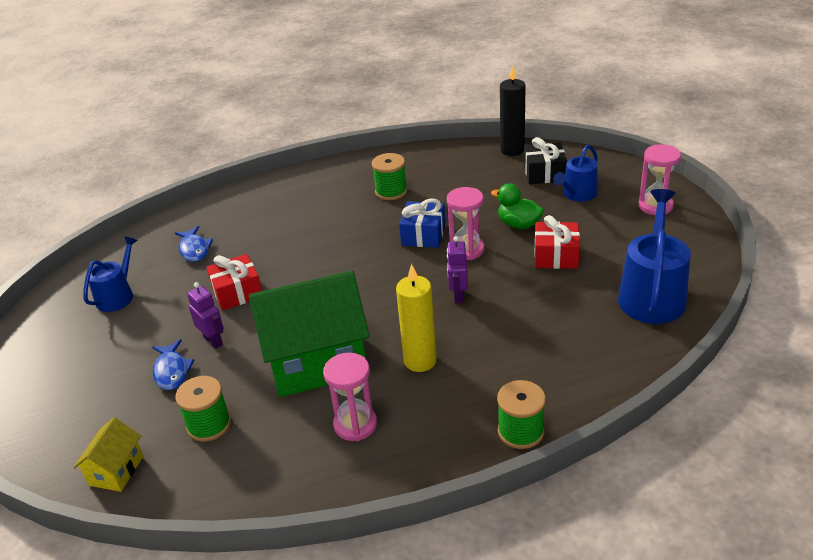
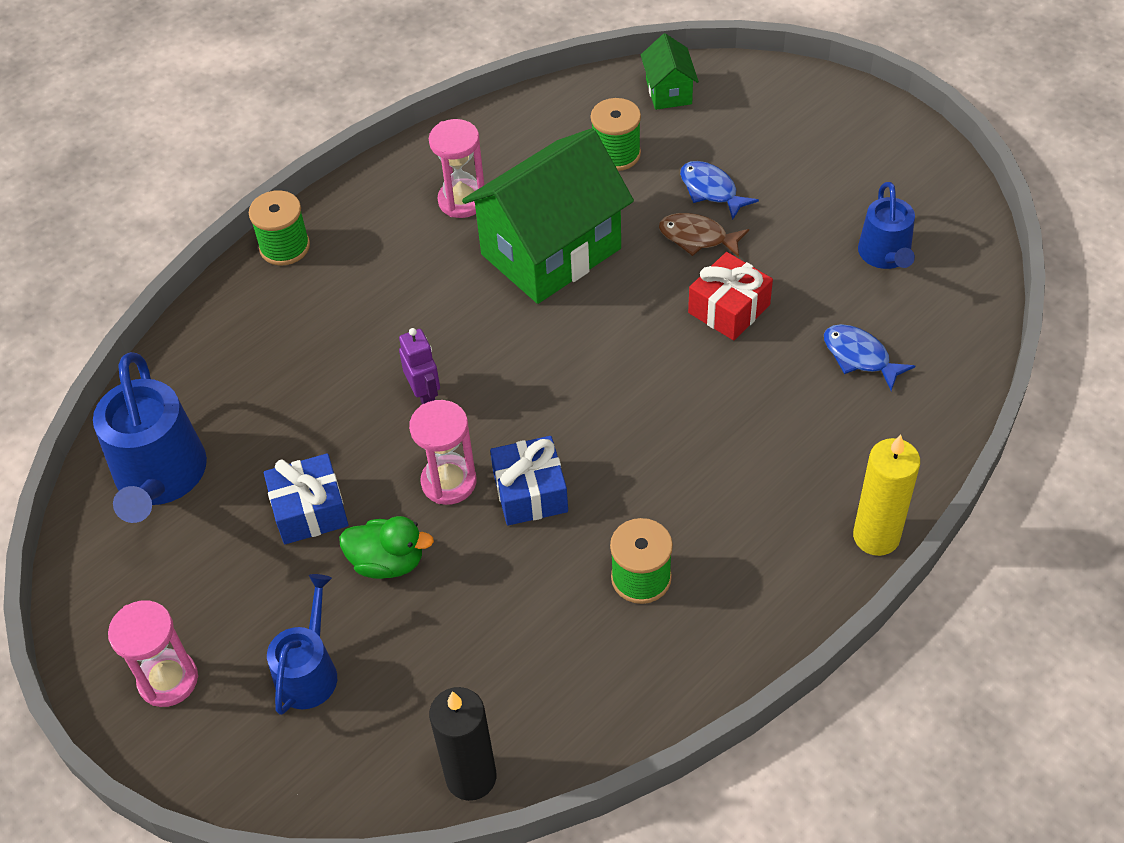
camera: 155 degrees right, 15 degrees up
(116, 470) = (668, 91): yellow house -> green house
(213, 341) = (697, 237): purple robot -> brown fish
(420, 361) = (429, 290): yellow candle -> yellow candle (876, 536)
(544, 173) = (384, 716): black gift -> none
(556, 256) = (310, 510): red gift -> blue gift

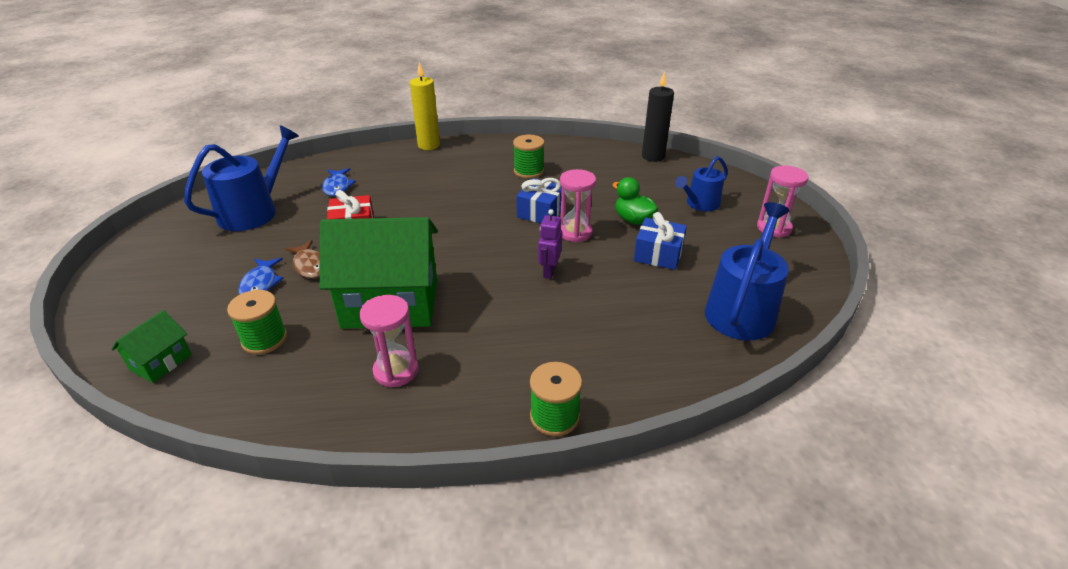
camera: 145 degrees left, 15 degrees down
(885, 255) = (254, 211): blue watering can -> blue watering can, size x1.65

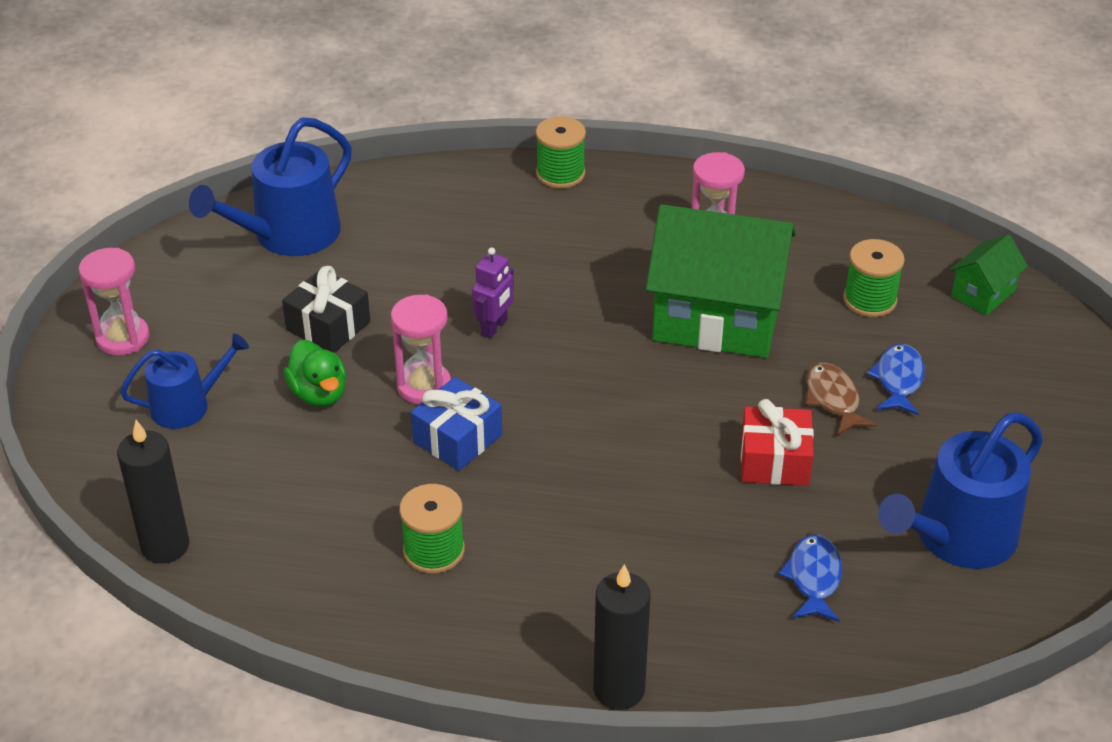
camera: 165 degrees left, 5 degrees up
(429, 145) = (619, 689): yellow candle -> black candle
(658, 254) = (328, 326): blue gift -> black gift

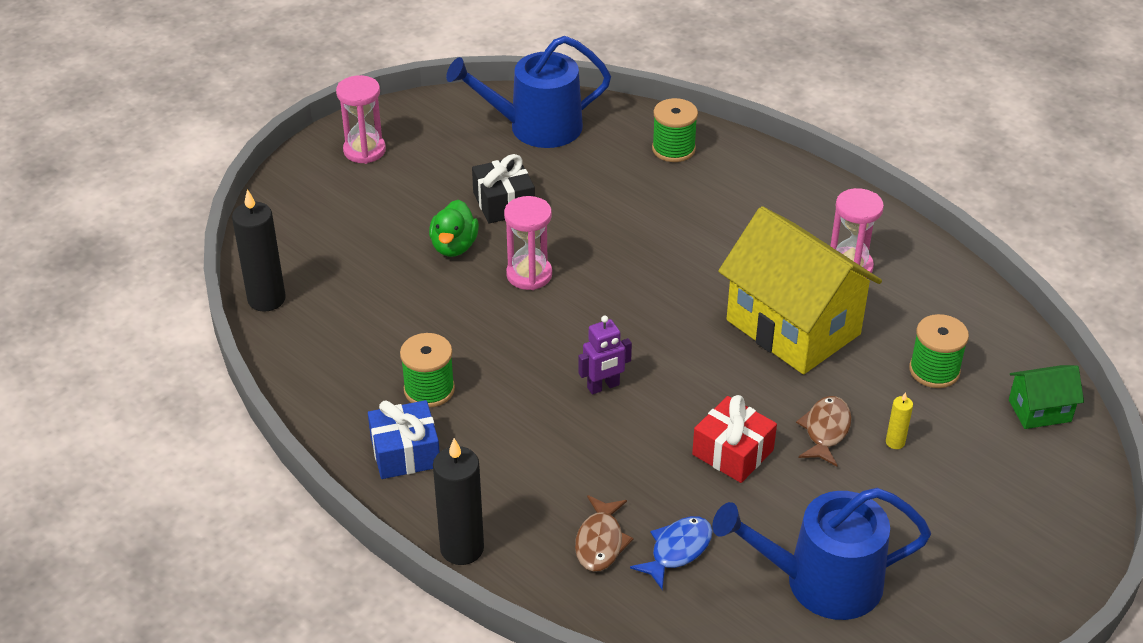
camera: 35 degrees right, 0 degrees up
(187, 405) = (363, 214): blue watering can -> none
(457, 438) = (517, 322): blue gift -> blue gift (405, 453)
(494, 327) = (618, 256): purple robot -> purple robot (603, 386)
(560, 174) = (777, 166): green spool -> green spool (673, 149)
(717, 319) = (793, 327): green house -> yellow house
(739, 609) = (600, 542): none -> brown fish
(898, 380) = (895, 442): blue fish -> yellow candle

